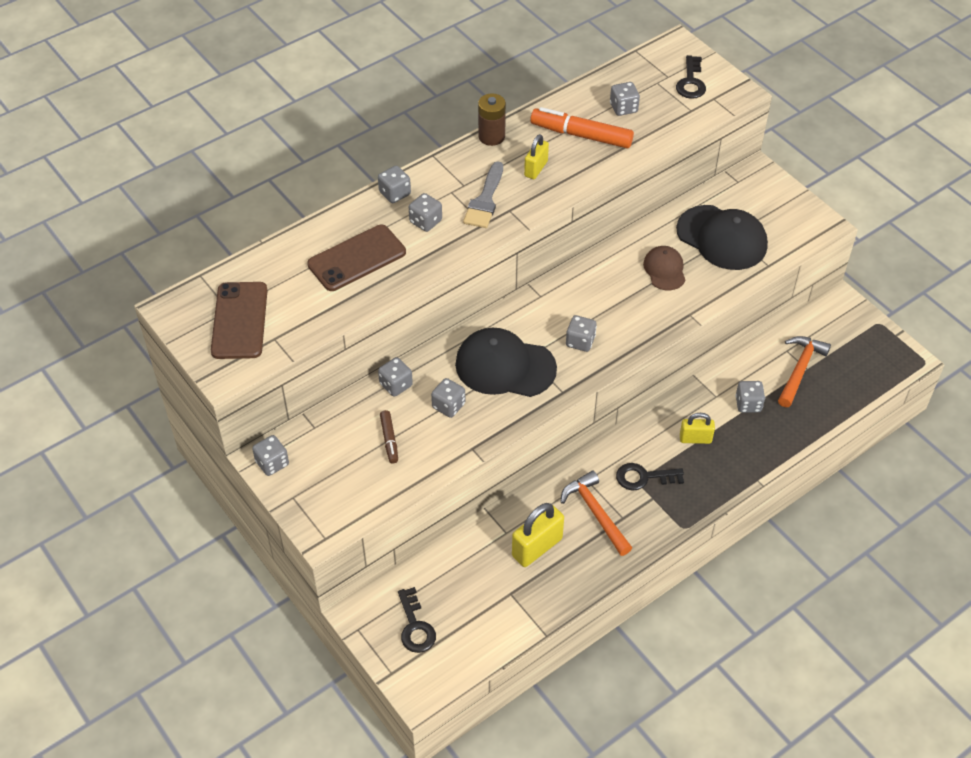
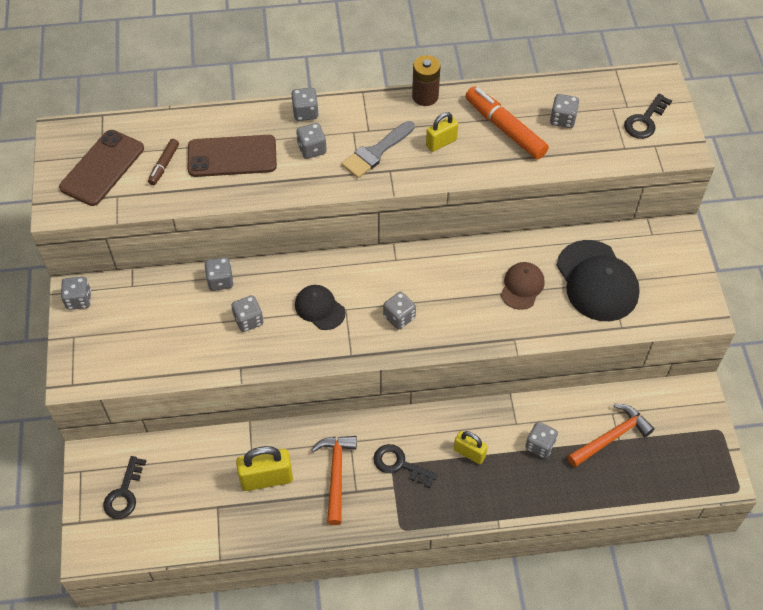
camera: 30 degrees right, 5 degrees up
(389, 440) = (181, 326): brown marker -> brown marker (164, 165)
(505, 366) = (319, 308): black cap -> black cap, size x0.56

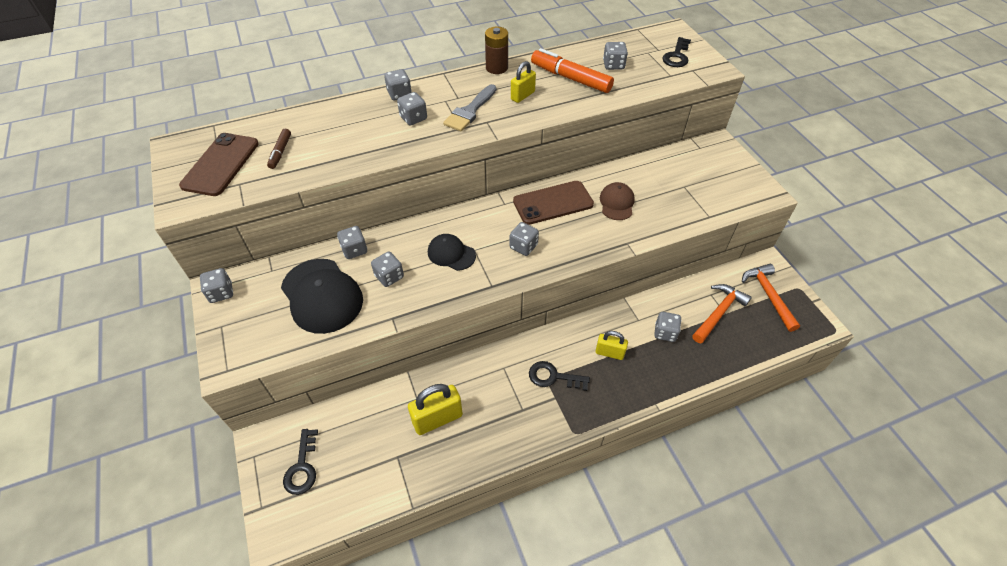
camera: 15 degrees left, 5 degrees down
(232, 156) = (343, 135): brown phone -> brown phone (553, 203)
(336, 474) = (500, 399): orange hammer -> orange hammer (768, 295)
(597, 281) = (674, 187): black cap -> black cap (322, 295)

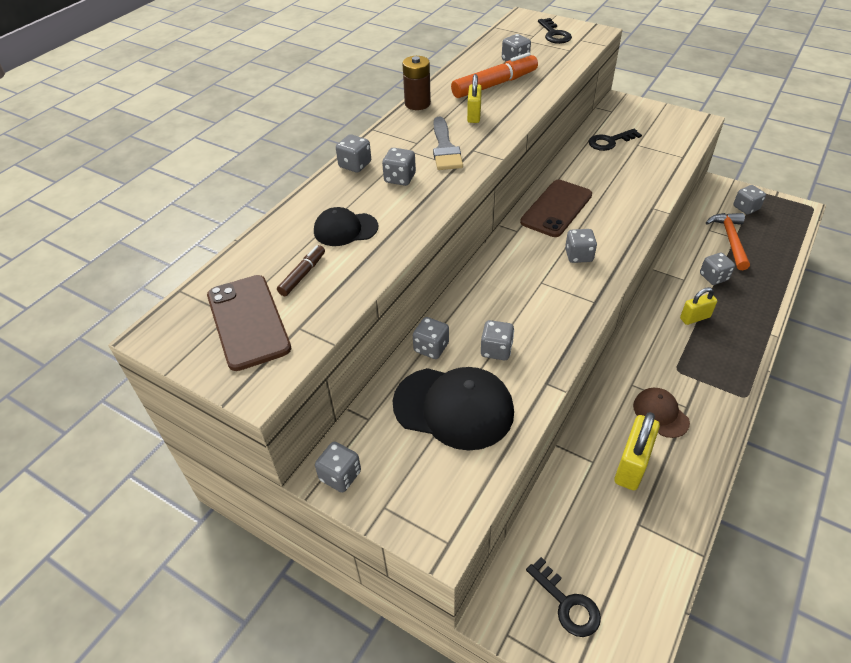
camera: 35 degrees left, 5 degrees down
(280, 152) = (303, 275): brown marker -> brown marker turned 120 degrees counterclockwise
(451, 254) = (526, 297): black cap -> black cap (345, 229)
(553, 377) = (678, 364): black key -> black key (609, 142)
(570, 78) = (494, 85): orange marker -> orange marker turned 150 degrees clockwise
(616, 203) = (605, 182): brown cap -> brown cap (660, 413)
(768, 295) = (746, 208): orange hammer -> grey dice

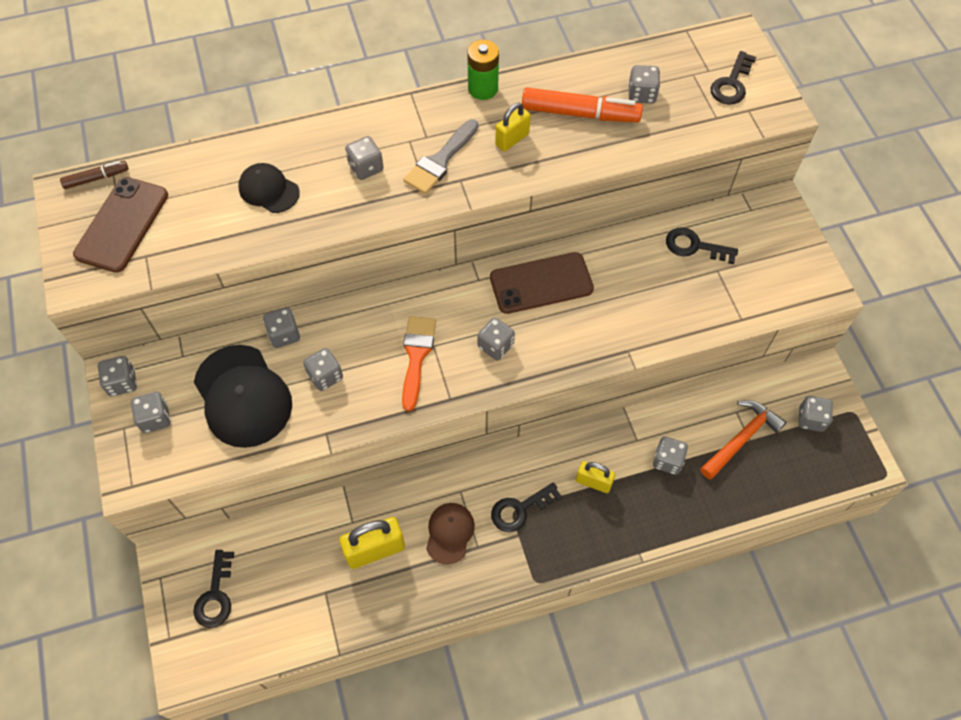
camera: 40 degrees right, 15 degrees up
(303, 275) = (195, 211): brown marker -> brown marker (96, 178)
(355, 165) = (350, 126): grey dice -> grey dice (155, 418)
(417, 104) = (483, 89): brown battery -> green battery
(539, 295) = (416, 356): none -> orange brush
(679, 365) = (520, 509): none -> black key

